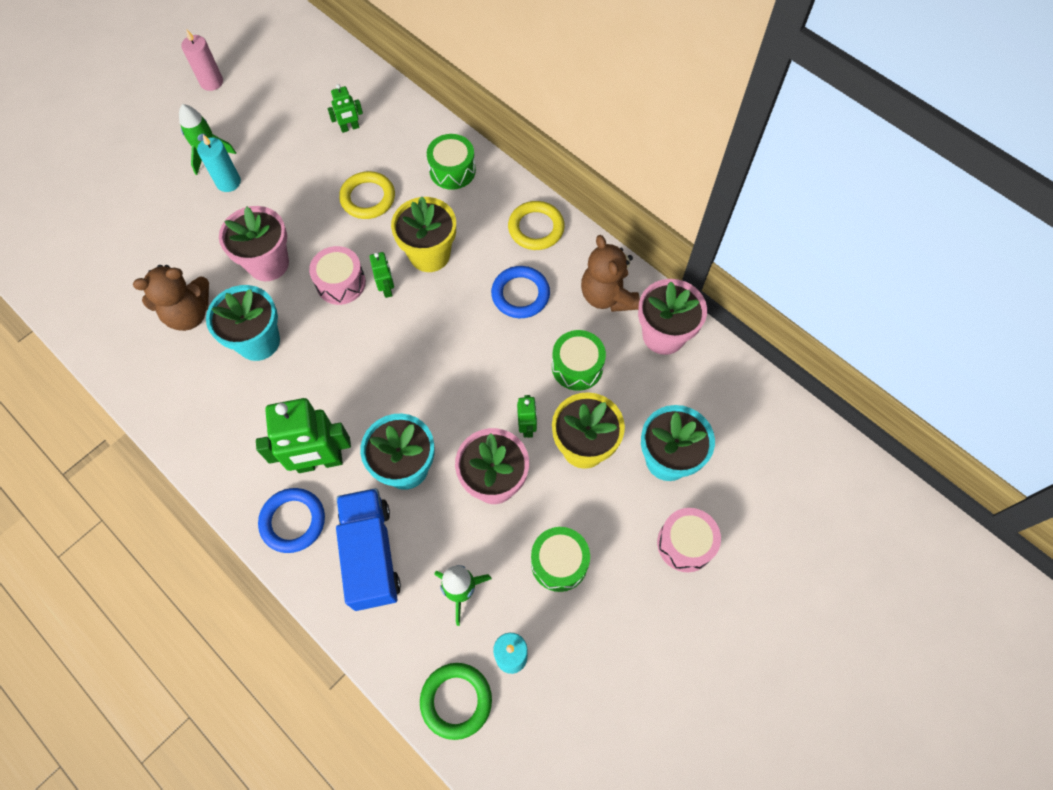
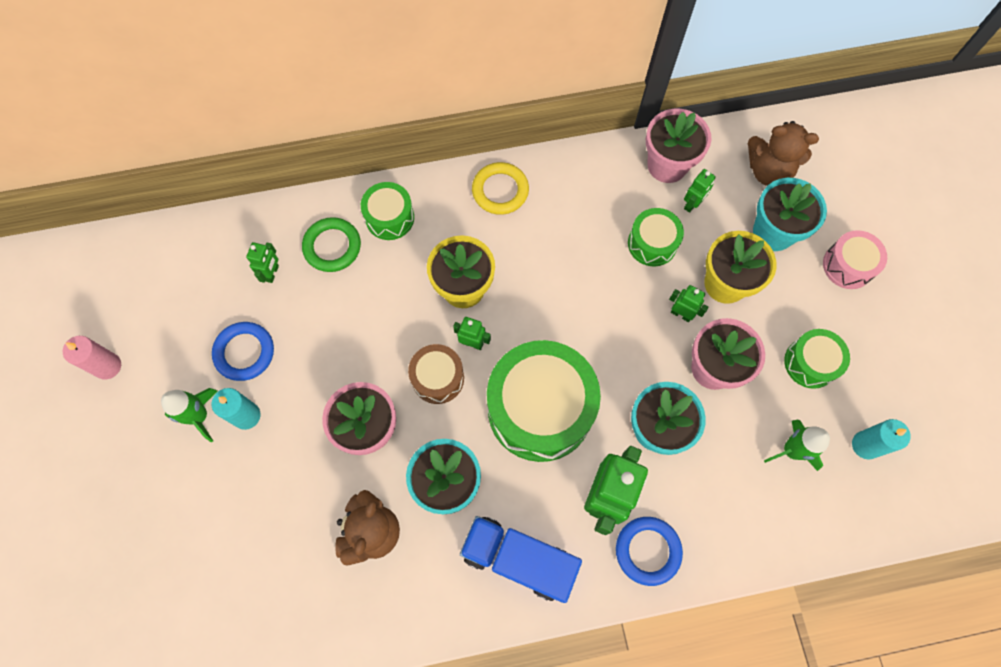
camera: 55 degrees left, 5 degrees up
(341, 283) = (438, 378): pink drum -> brown drum
(364, 369) = (540, 409): none -> green drum
(368, 198) = (364, 303): yellow ring -> none
(371, 555) = (717, 503): blue truck -> blue truck (519, 559)
(456, 700) = (877, 507): green ring -> green ring (332, 247)
(520, 294) = (555, 242): blue ring -> blue ring (244, 352)
(607, 296) = (604, 180): brown teddy bear -> brown teddy bear (768, 171)
(641, 377) = (692, 204): none -> green robot

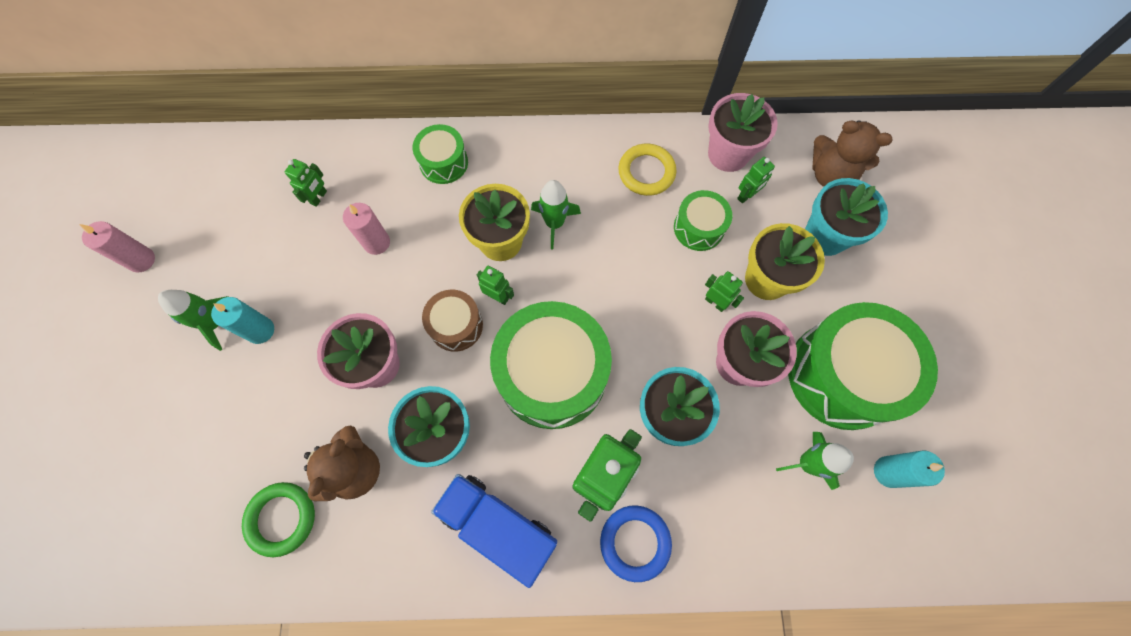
camera: 10 degrees right, 0 degrees up
(244, 352) = (274, 269): blue ring -> none
(332, 247) = (382, 181): green ring -> green ring (281, 519)
(341, 309) = (377, 242): none -> pink candle
(500, 191) = (557, 153): yellow ring -> yellow ring (646, 172)
(512, 261) = (554, 223): none -> green rocket
(810, 363) = (842, 375): green drum -> green drum, size x1.98
(848, 266) = (898, 282): pink drum -> none

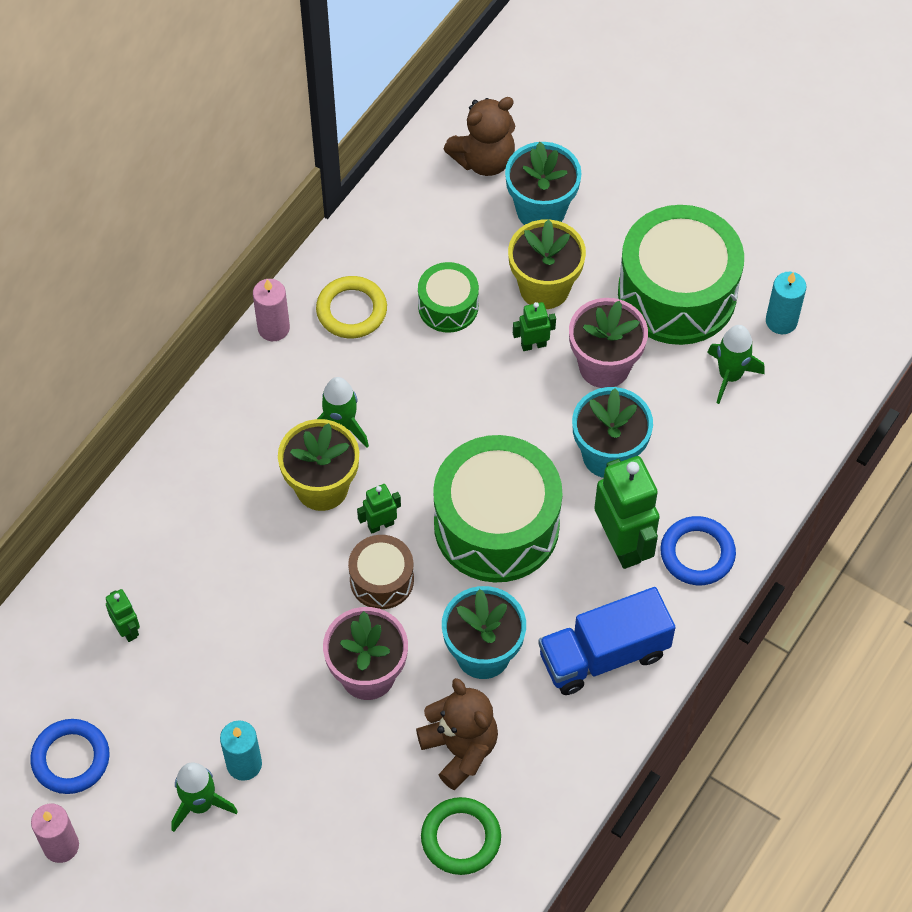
camera: 55 degrees left, 10 degrees down
(207, 225) = (71, 759): none -> blue ring
(377, 242) = (229, 602): pink candle -> pink candle (273, 328)
(443, 162) = (185, 486): green drum -> none
(728, 154) = (391, 227): pink flower pot -> none
(746, 196) = (448, 243): green robot -> none

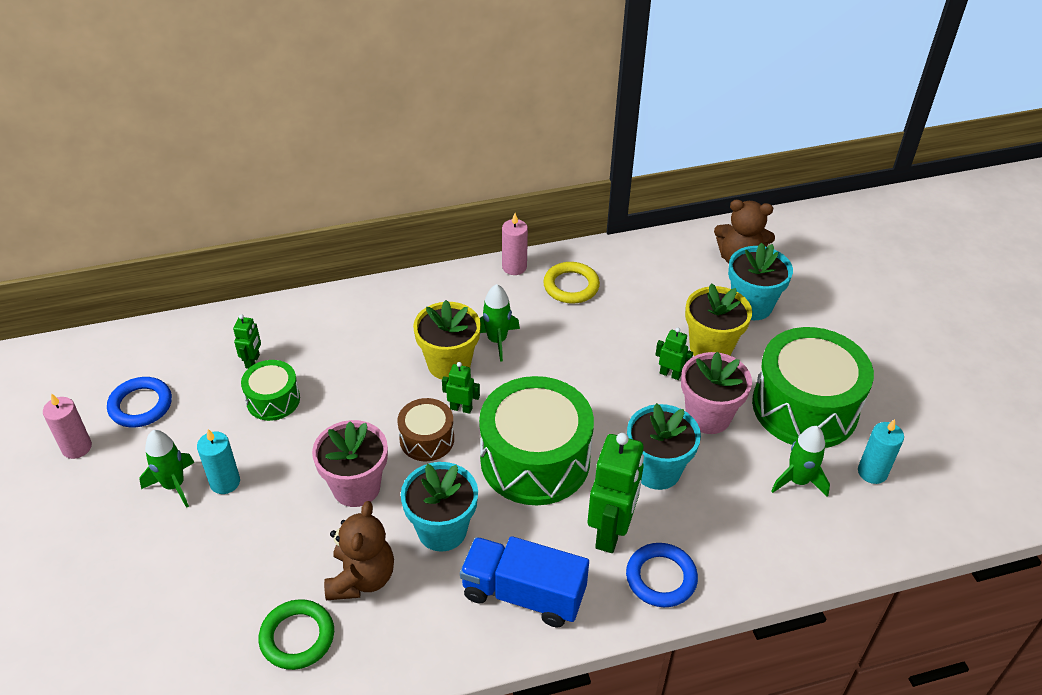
camera: 40 degrees right, 15 degrees down
(448, 306) = (634, 320): green drum -> green drum (273, 400)

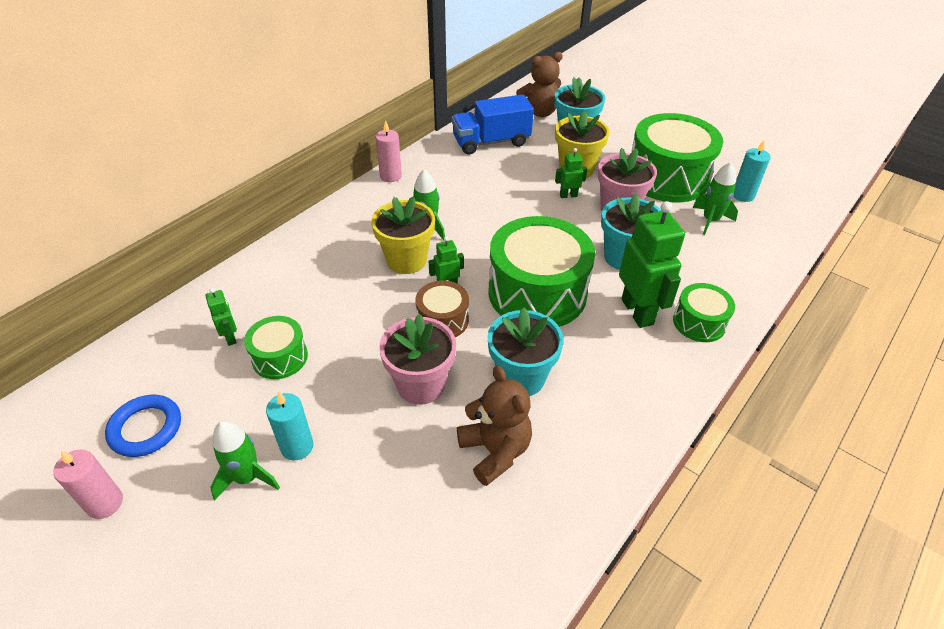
camera: 35 degrees left, 0 degrees up
(297, 637) = (489, 533): green ring -> none
(523, 594) = (625, 387): blue truck -> blue truck (491, 142)
(571, 286) = (445, 171): yellow ring -> none
(661, 578) = (699, 322): blue ring -> green drum

